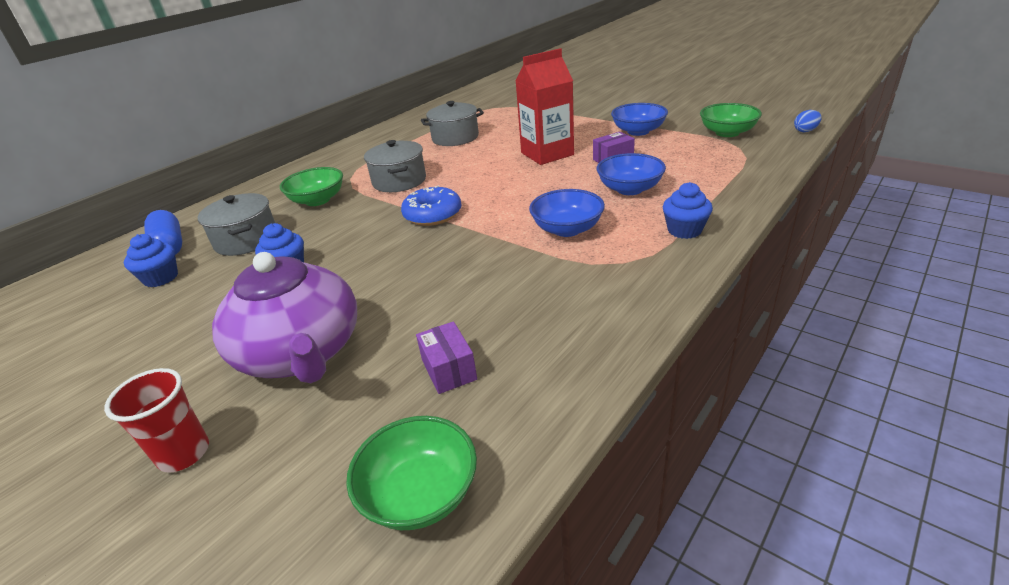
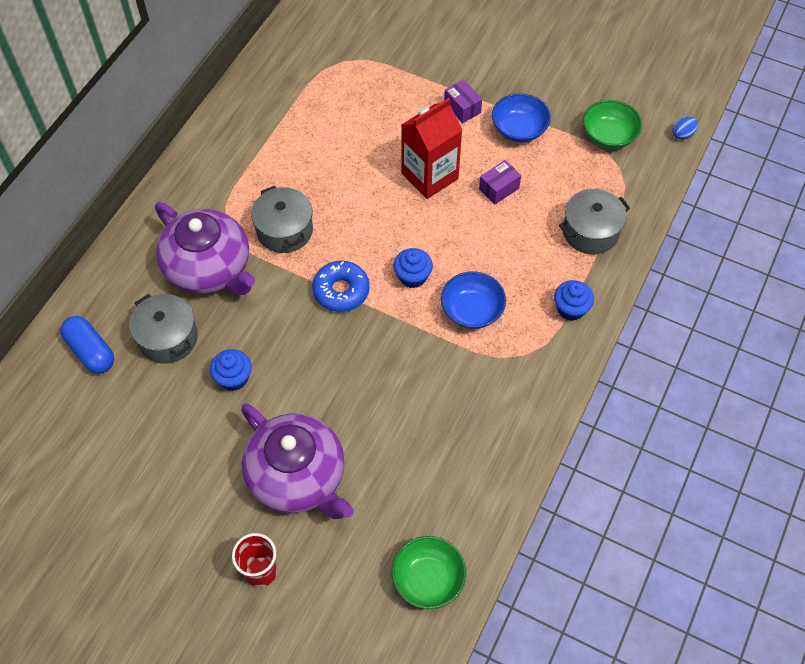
camera: 15 degrees left, 25 degrees up
(161, 278) = (115, 398): blue cupcake -> blue cupcake (412, 276)
(317, 200) = (209, 268): green bowl -> purple teapot
(449, 370) = (416, 482): purple box -> purple box (462, 108)
(455, 138) = (317, 137): grey pot -> grey pot (590, 232)
(629, 189) = (520, 244): blue bowl -> none

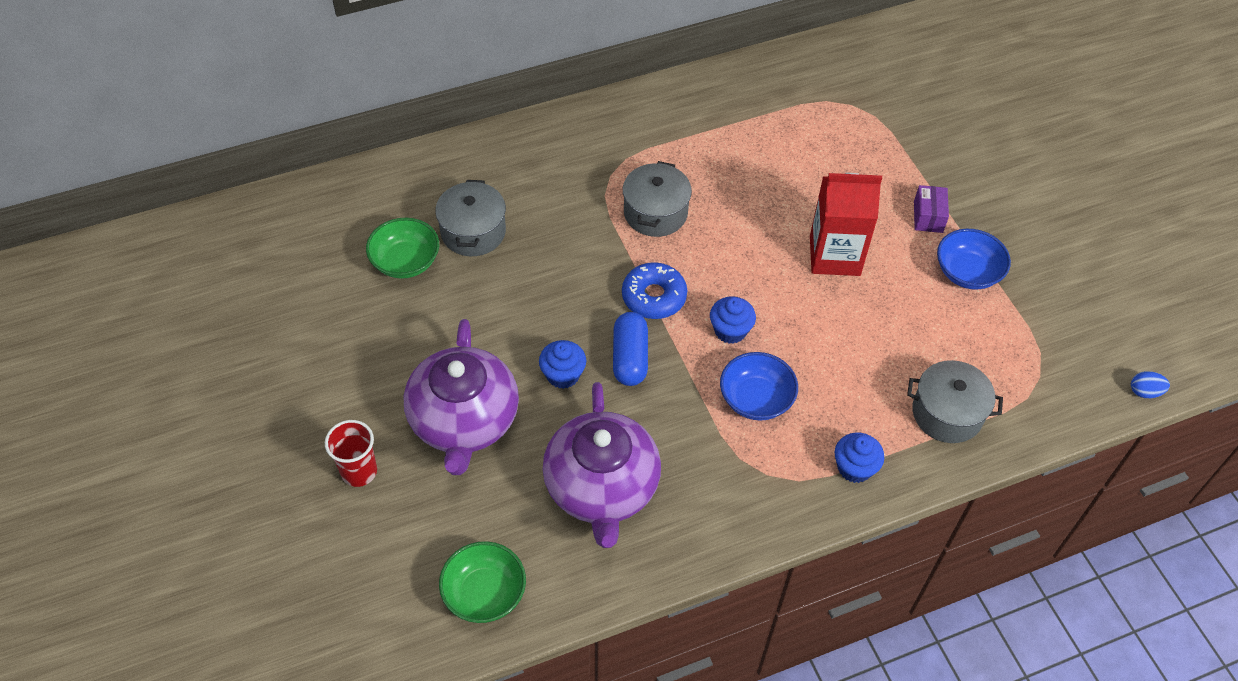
camera: 40 degrees right, 5 degrees down
(91, 351) = (405, 199): blue capsule -> blue capsule (630, 357)
(209, 268) = (561, 200): purple teapot -> purple teapot (602, 487)
(233, 378) = (492, 302): blue cupcake -> blue cupcake (563, 375)
(499, 189) = (892, 311): purple box -> none
(609, 136) = (1058, 339): green bowl -> green bowl (405, 261)

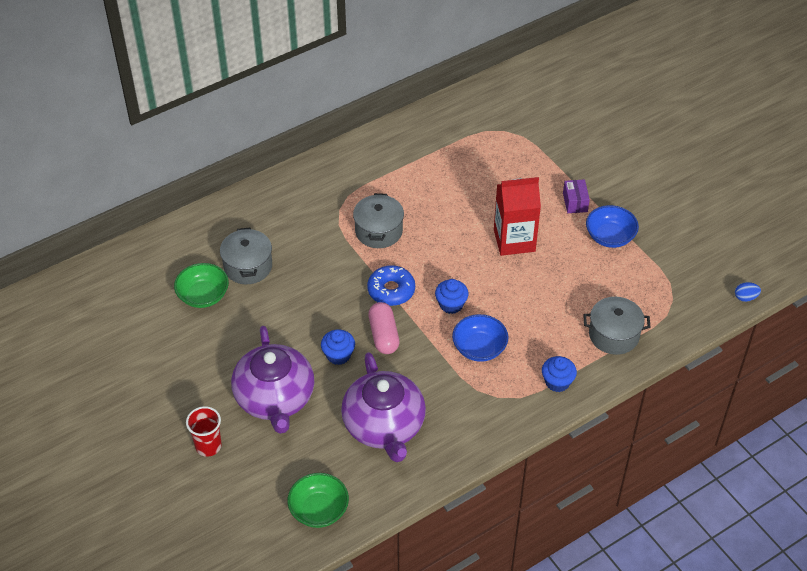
camera: 10 degrees left, 5 degrees down
(630, 357) = (383, 335): blue capsule -> pink capsule

